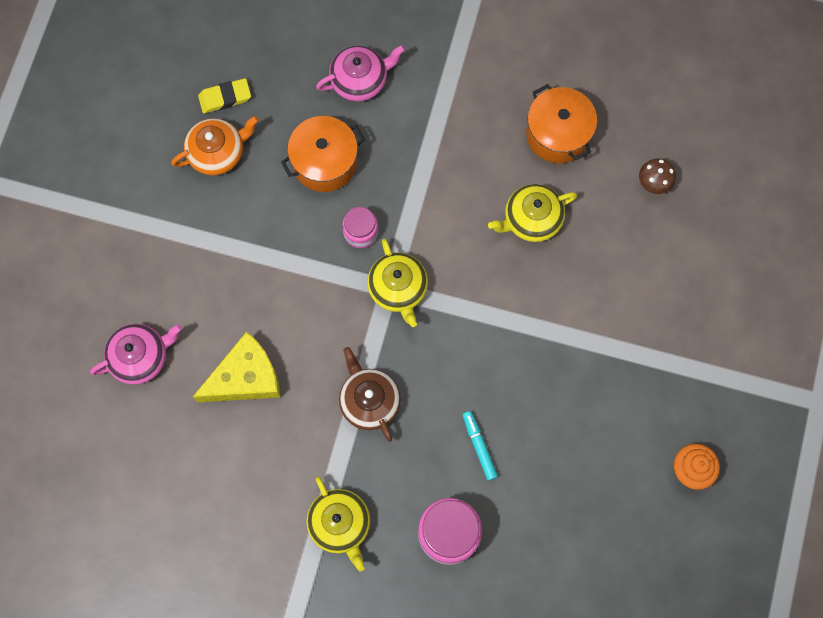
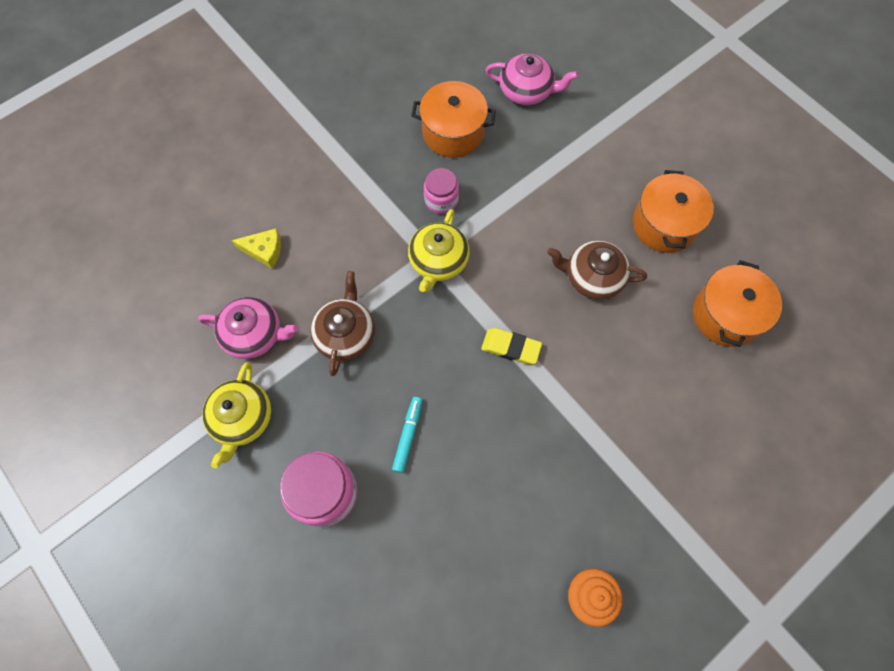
camera: 35 degrees right, 5 degrees down
(140, 357) = (201, 185): pink teapot -> pink teapot (254, 334)
(217, 152) = (377, 78): orange teapot -> none
(225, 98) = (413, 45): yellow eraser -> yellow eraser (511, 347)
(245, 377) = (264, 251): yellow cheese -> yellow cheese, size x0.55
(531, 219) = (592, 277): yellow teapot -> brown teapot
(654, 183) = (726, 315): brown mushroom -> orange pot

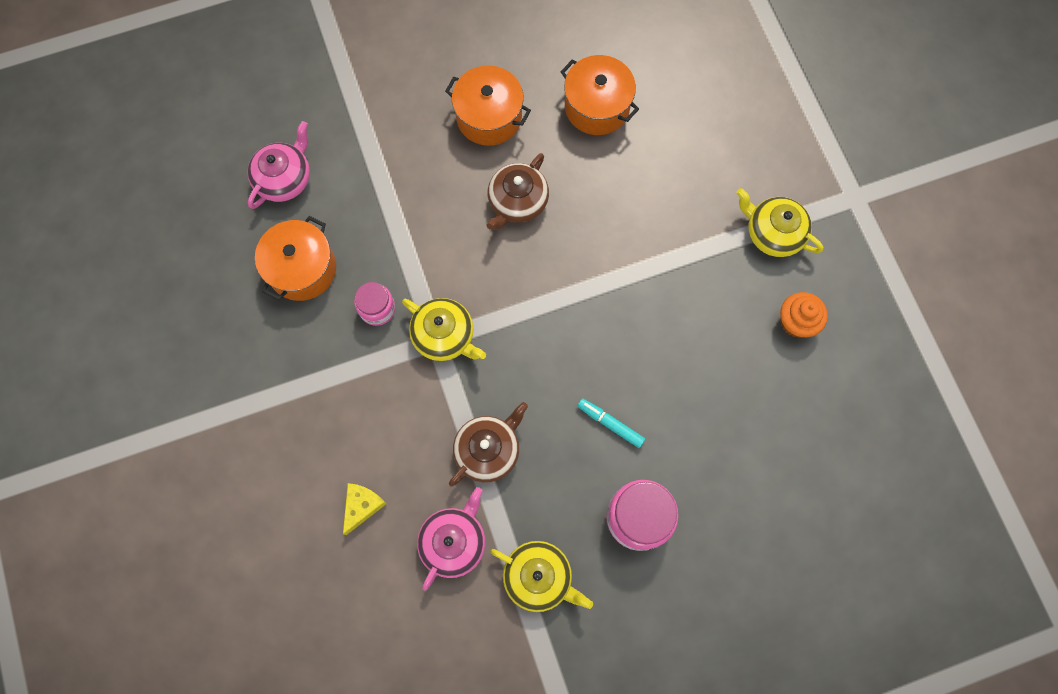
camera: 70 degrees left, 5 degrees up
(346, 334) = (488, 450): brown teapot -> brown teapot turned 105 degrees clockwise
(511, 347) = (559, 301): yellow eraser -> none
(678, 538) = (773, 233): none -> yellow teapot

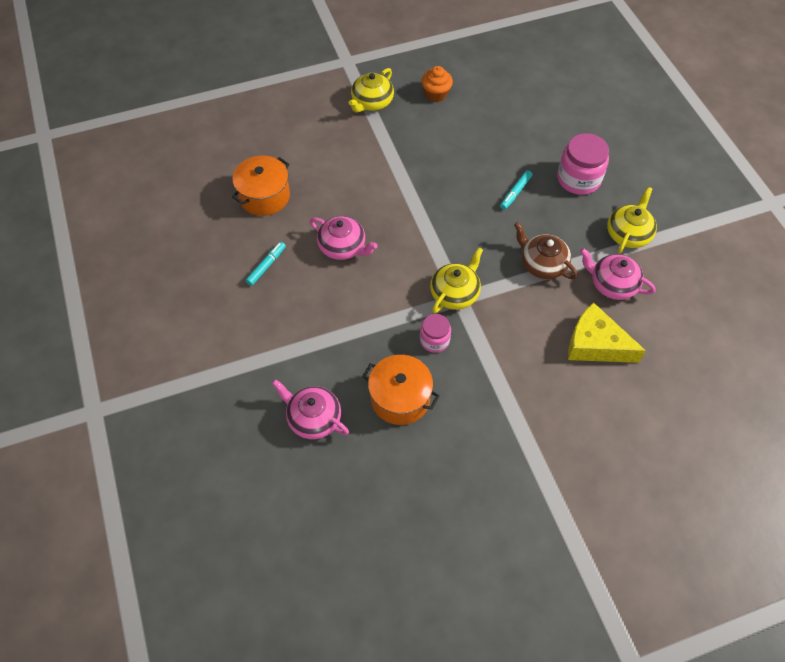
camera: 90 degrees left, 15 degrees down
(362, 506) = (595, 344): yellow cheese -> yellow cheese, size x1.81
(489, 117) = (266, 266): orange pot -> turquoise marker
(517, 202) = (343, 247): brown teapot -> pink teapot

